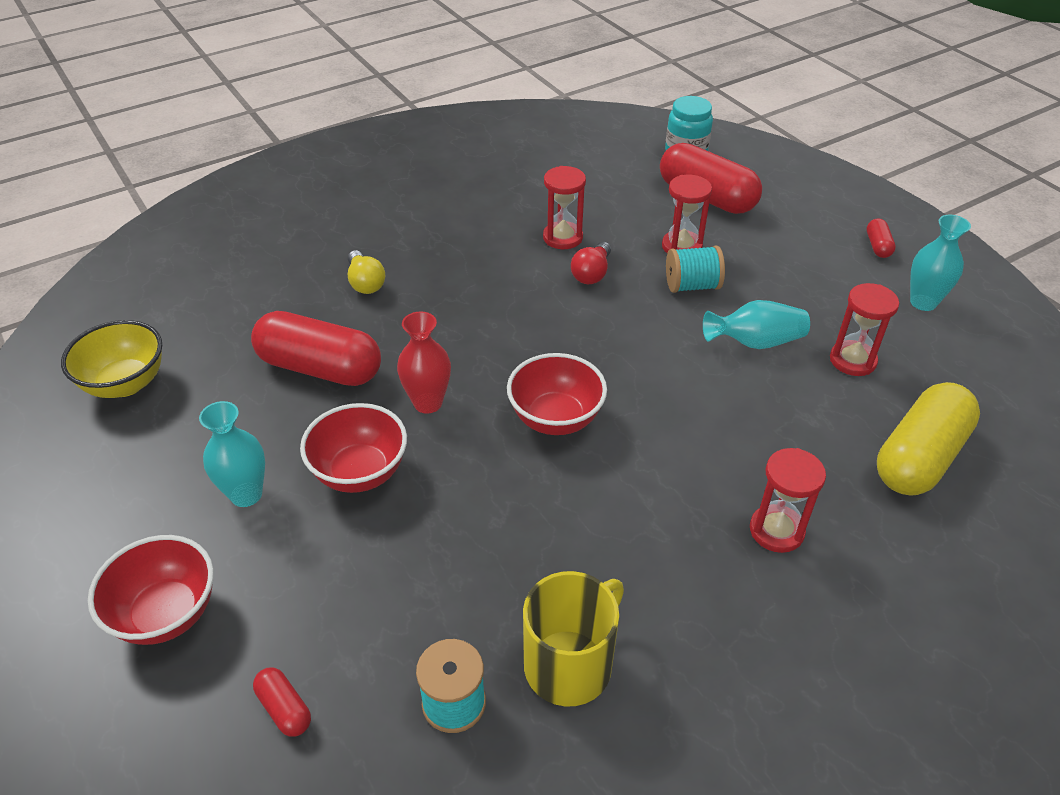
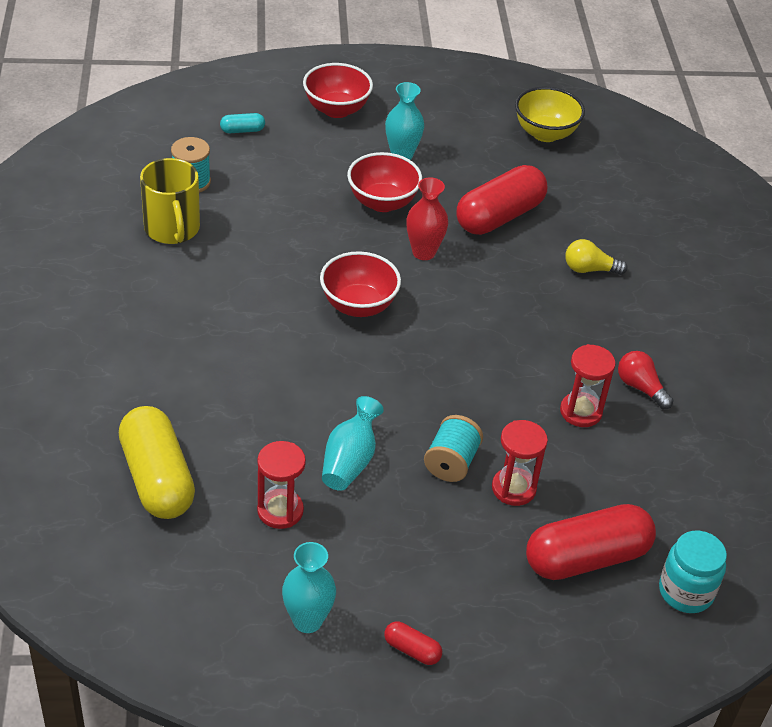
camera: 115 degrees right, 0 degrees up
(284, 708) = (242, 130): red capsule -> turquoise capsule
(592, 273) = (514, 405): red light bulb -> red light bulb (640, 388)
(776, 530) = (172, 360): red hourglass -> none

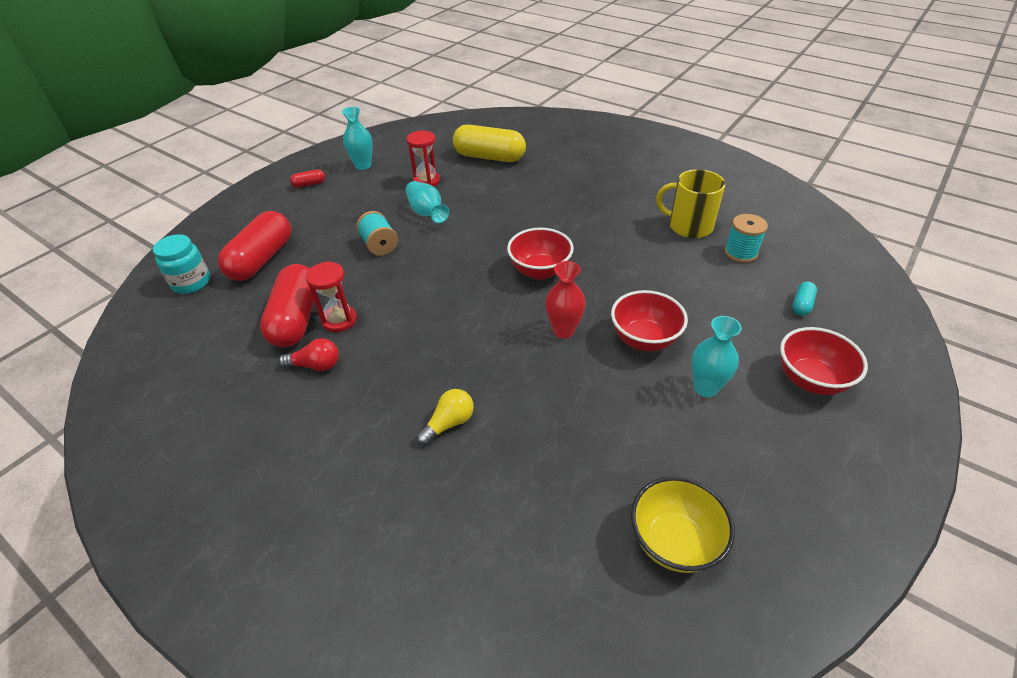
camera: 135 degrees right, 0 degrees up
(499, 216) = (567, 405): red capsule -> red capsule (296, 319)
(513, 488) = (333, 258): red hourglass -> none

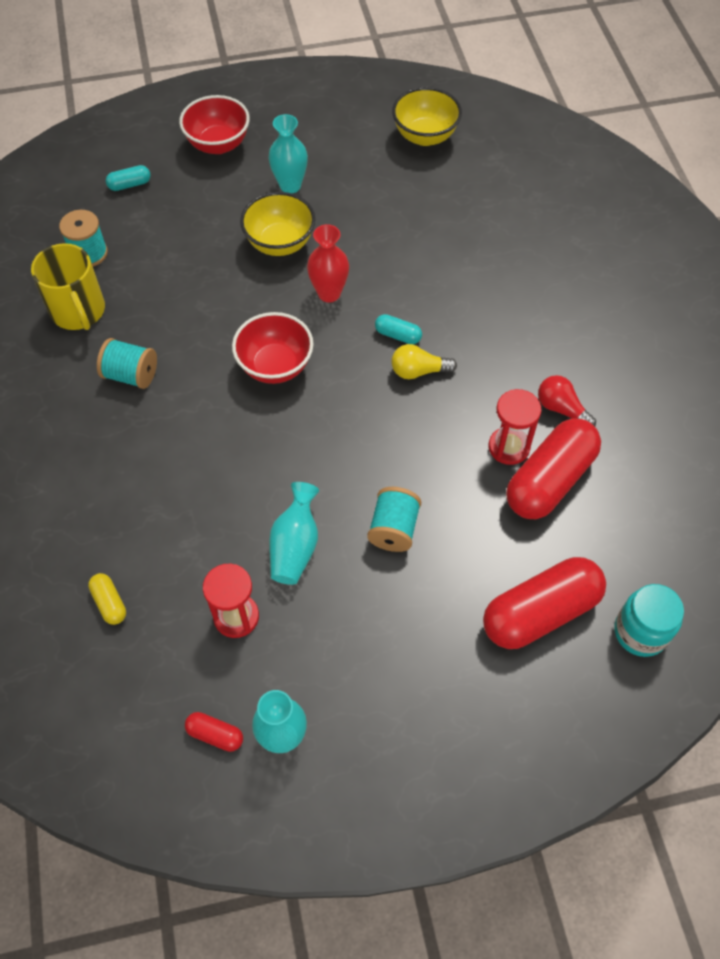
camera: 140 degrees left, 15 degrees up
(309, 184) = (389, 750): red capsule -> red capsule (215, 734)
(449, 424) = (492, 283): yellow light bulb -> yellow light bulb (418, 371)
(483, 336) = (398, 335): none -> turquoise capsule
(489, 157) = (109, 603): yellow capsule -> yellow capsule, size x0.43
(611, 220) = (131, 375): none -> turquoise spool
(644, 339) = (280, 243): red bowl -> yellow bowl

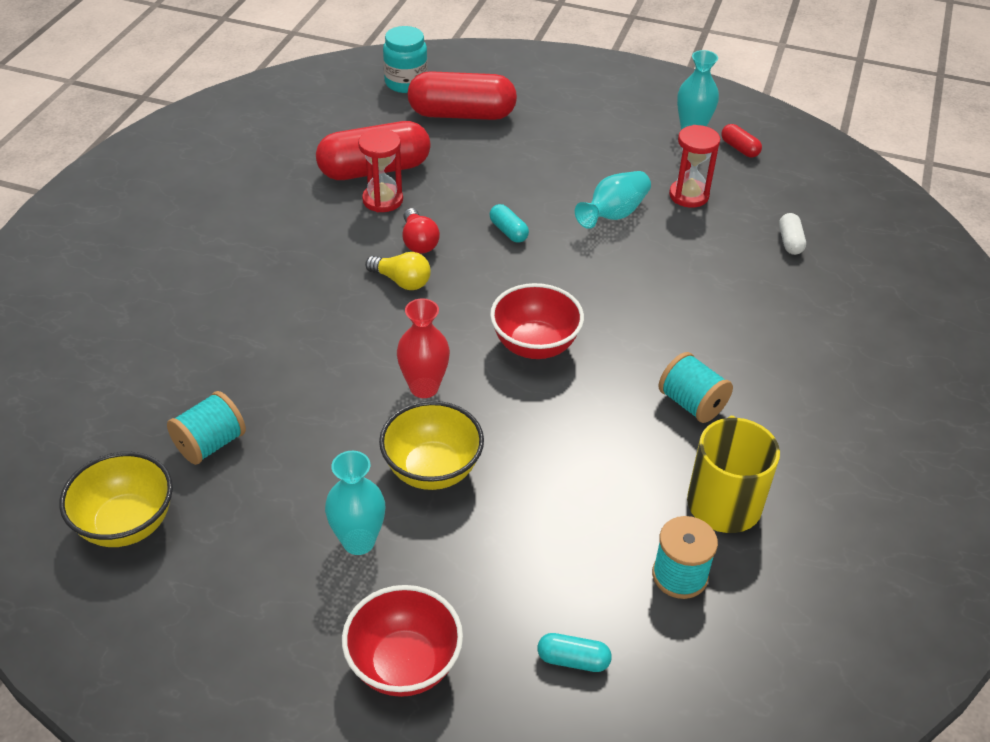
camera: 150 degrees left, 15 degrees down
(109, 603) = (790, 242): yellow capsule -> white capsule
(393, 529) = (525, 192): turquoise spool -> turquoise spool (210, 444)
(398, 335) = (391, 318): turquoise capsule -> turquoise capsule (508, 231)
(561, 409) = (311, 204): red light bulb -> red light bulb (418, 242)

